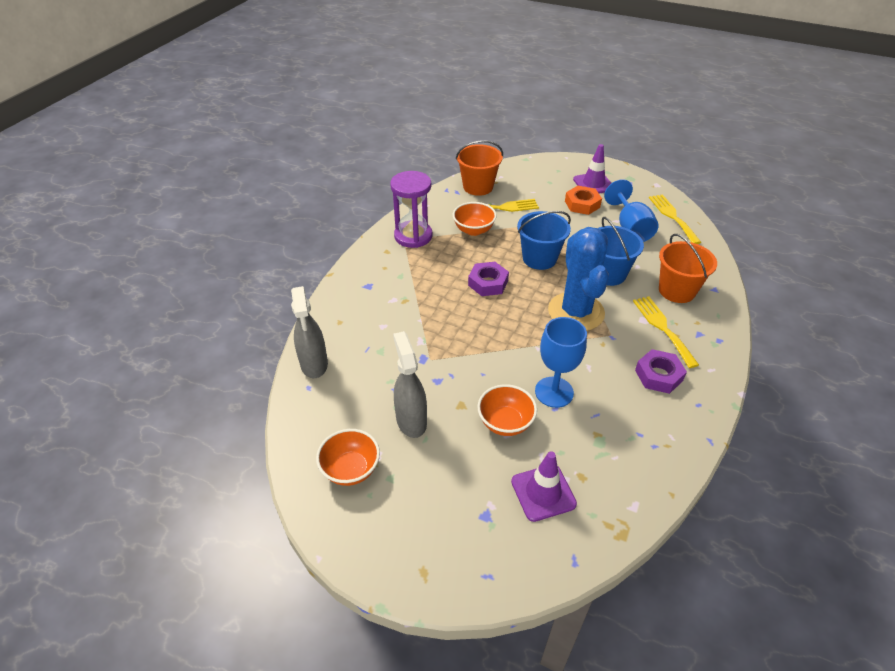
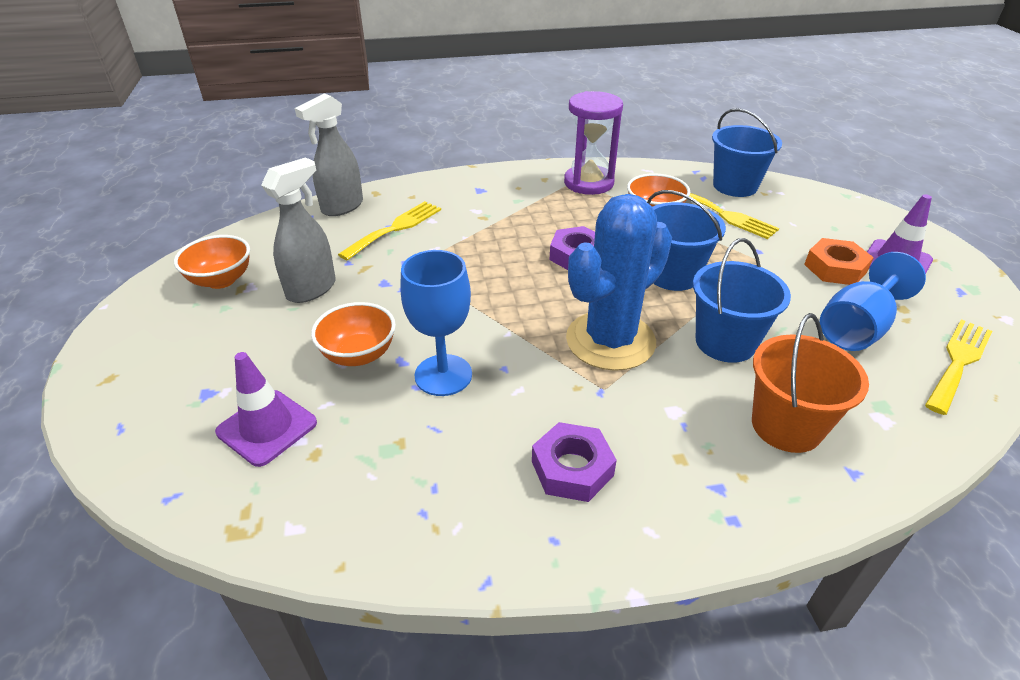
camera: 55 degrees right, 5 degrees down
(478, 187) = (735, 186): orange bucket -> blue bucket
(662, 328) = (680, 438): yellow fork -> yellow fork (395, 228)

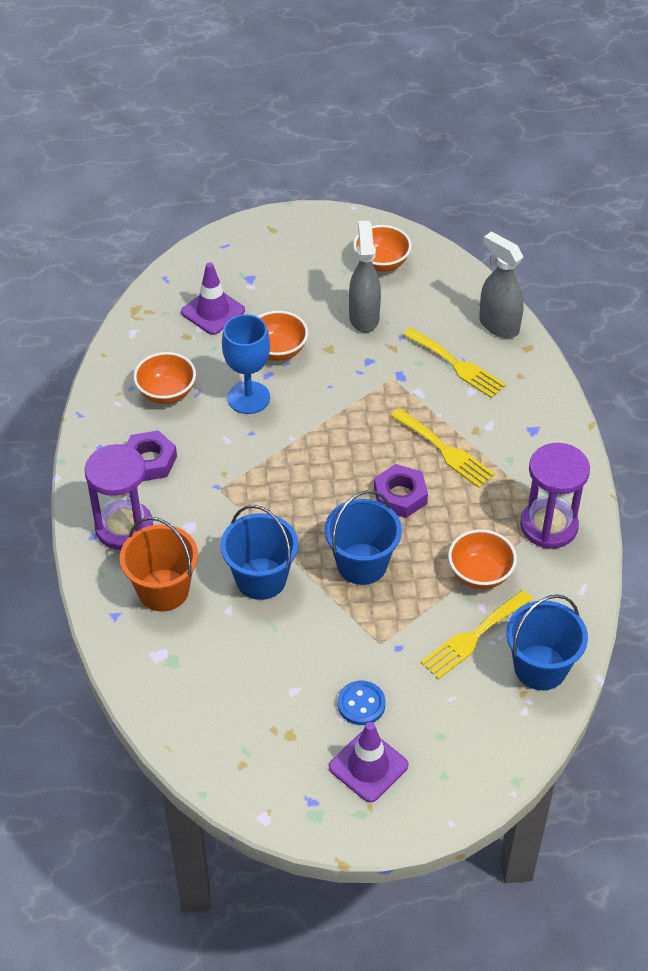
camera: 95 degrees right, 10 degrees up
(312, 289) = (364, 317): grey spray bottle -> grey spray bottle turned 135 degrees counterclockwise
(435, 464) = (166, 393): none -> orange bowl
(610, 341) = (273, 501): blue cactus -> none
(703, 482) = (124, 527): none -> purple hourglass
(835, 268) = (361, 704): orange nut -> blue button
(857, 328) = (266, 683): blue goblet -> none
(958, 362) = (212, 741): yellow fork -> yellow fork (445, 450)

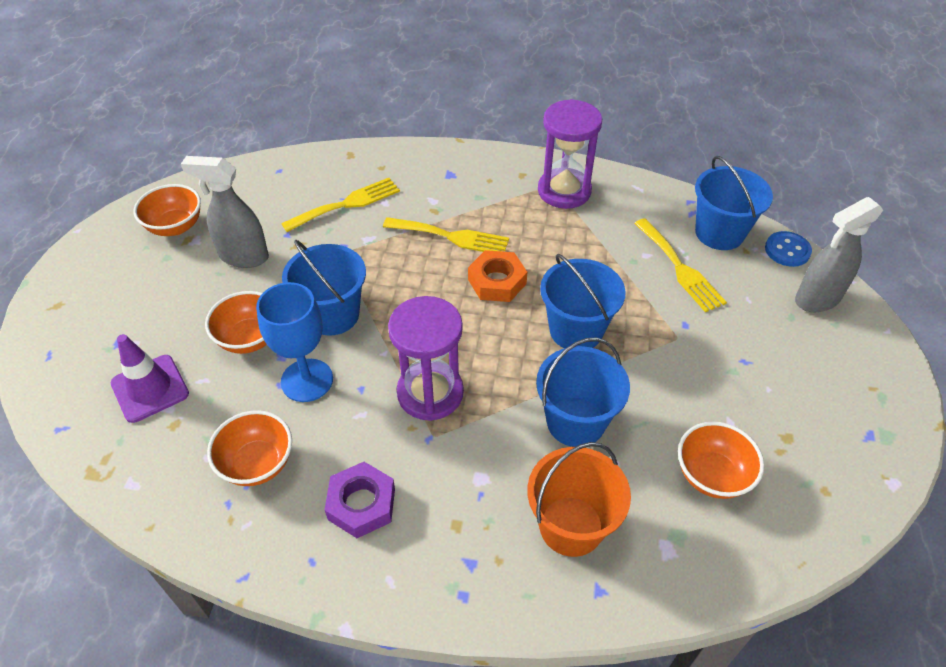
camera: 75 degrees left, 0 degrees up
(124, 527) = (460, 554): purple hourglass -> purple hourglass (430, 393)
(320, 394) = (333, 315): none -> blue bucket
(361, 704) = (751, 368): blue button -> blue button (787, 250)
(368, 766) = (826, 379): purple traffic cone -> none
(400, 496) = (497, 281): purple nut -> orange nut
(445, 450) = (451, 236): yellow fork -> yellow fork turned 45 degrees clockwise
(480, 574) = (608, 247): orange bowl -> orange bowl (712, 475)
(498, 325) = (311, 166): grey spray bottle -> grey spray bottle (817, 299)

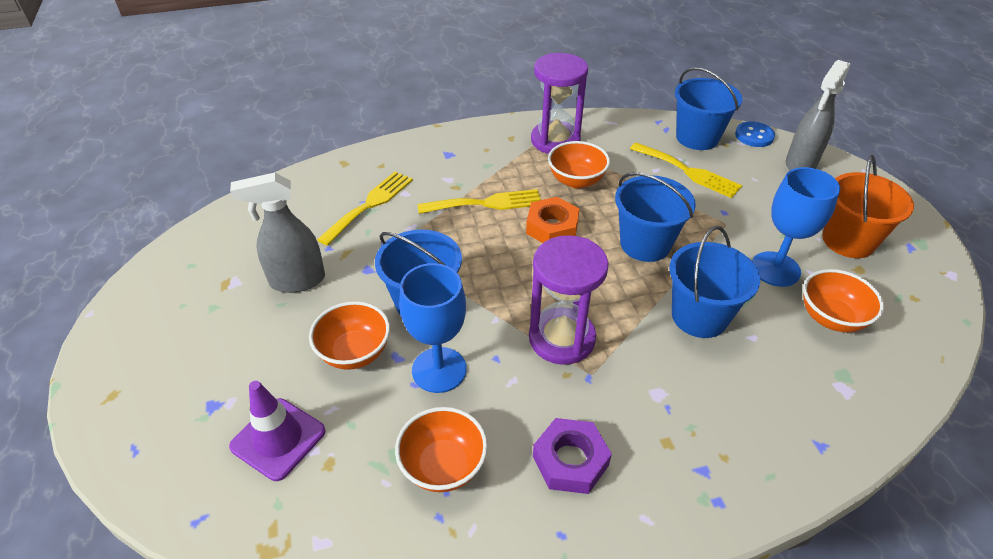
camera: 25 degrees left, 5 degrees down
(175, 226) = (204, 276): orange bowl -> orange bowl (576, 180)
(571, 526) = (759, 402): orange bucket -> orange bucket (848, 241)
(692, 404) = (775, 269): none -> blue goblet

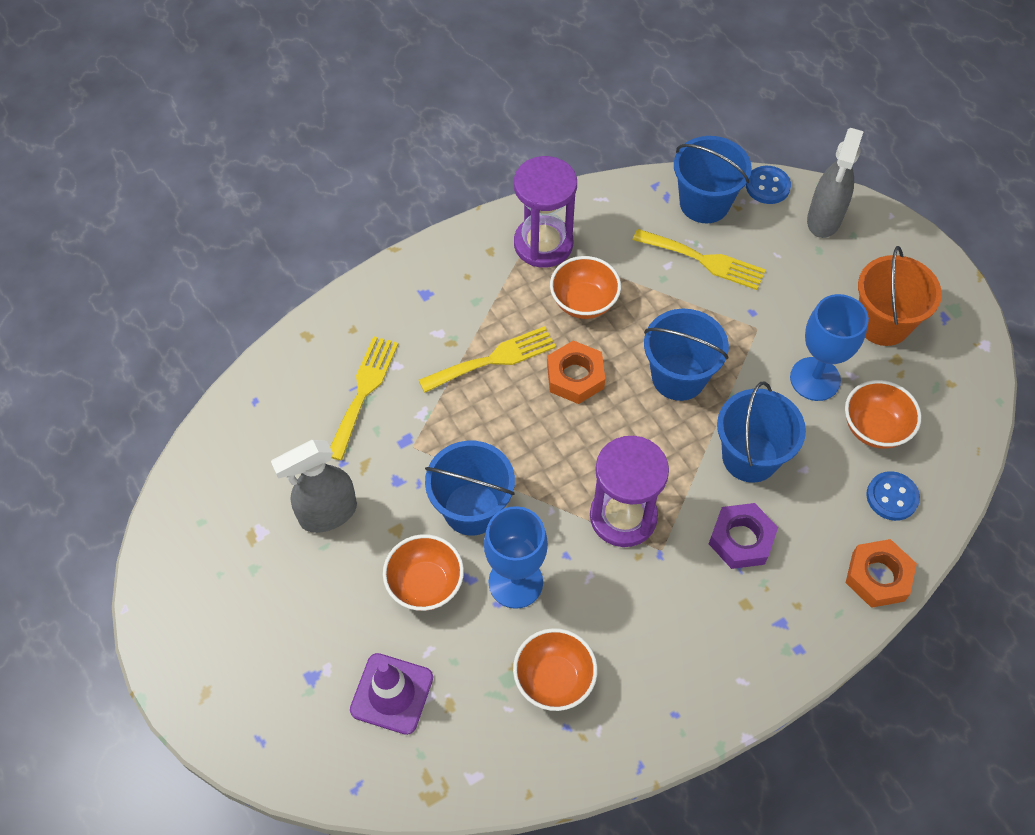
camera: 15 degrees left, 15 degrees up
(570, 460) = (665, 644): purple nut -> purple nut (741, 539)
(820, 450) = (878, 577): none -> orange nut
(843, 379) = (892, 497): none -> blue button

